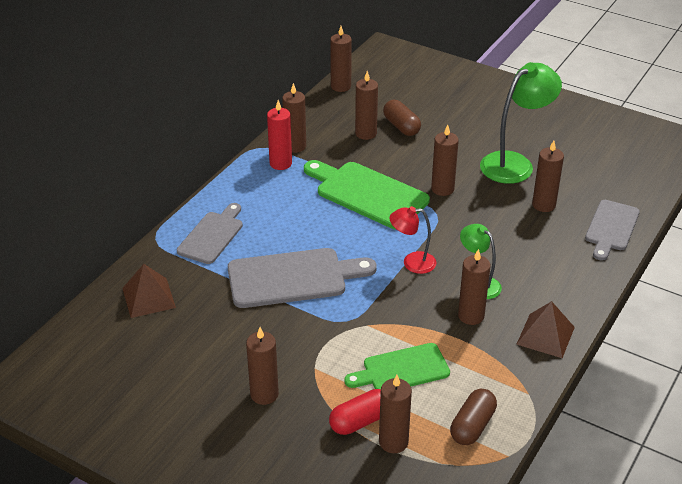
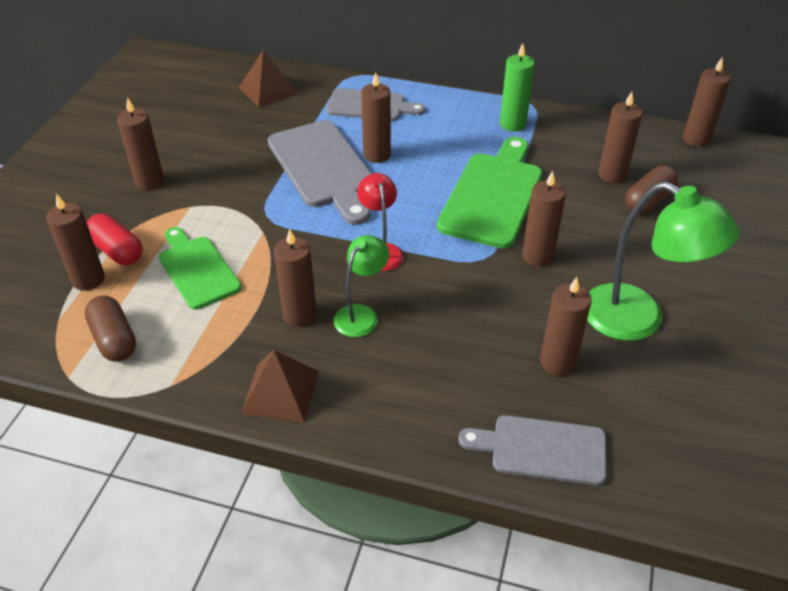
camera: 75 degrees right, 5 degrees up
(280, 163) = (512, 124): red candle -> green candle
(295, 146) = (550, 128): brown candle -> brown candle (377, 155)
(472, 426) = (114, 339): brown capsule -> brown capsule turned 45 degrees clockwise

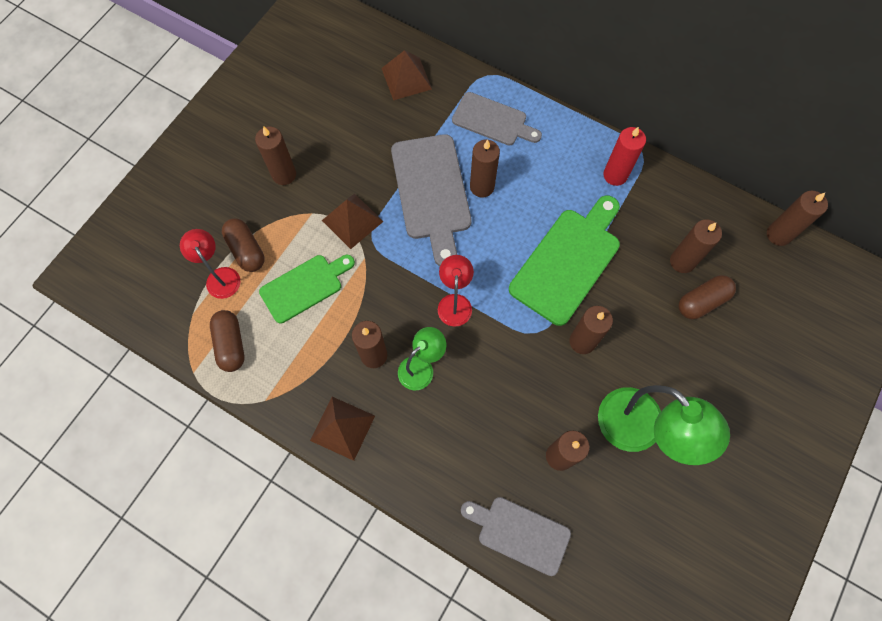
camera: 15 degrees right, 25 degrees up
(88, 279) = (220, 276): brown candle -> red lamp
(117, 251) = (246, 250): red capsule -> brown capsule
(197, 269) = (304, 286): green cutting board -> green cutting board turned 75 degrees clockwise
(239, 204) = (352, 221): none -> brown pyramid
(512, 124) = (615, 175): green candle -> red candle

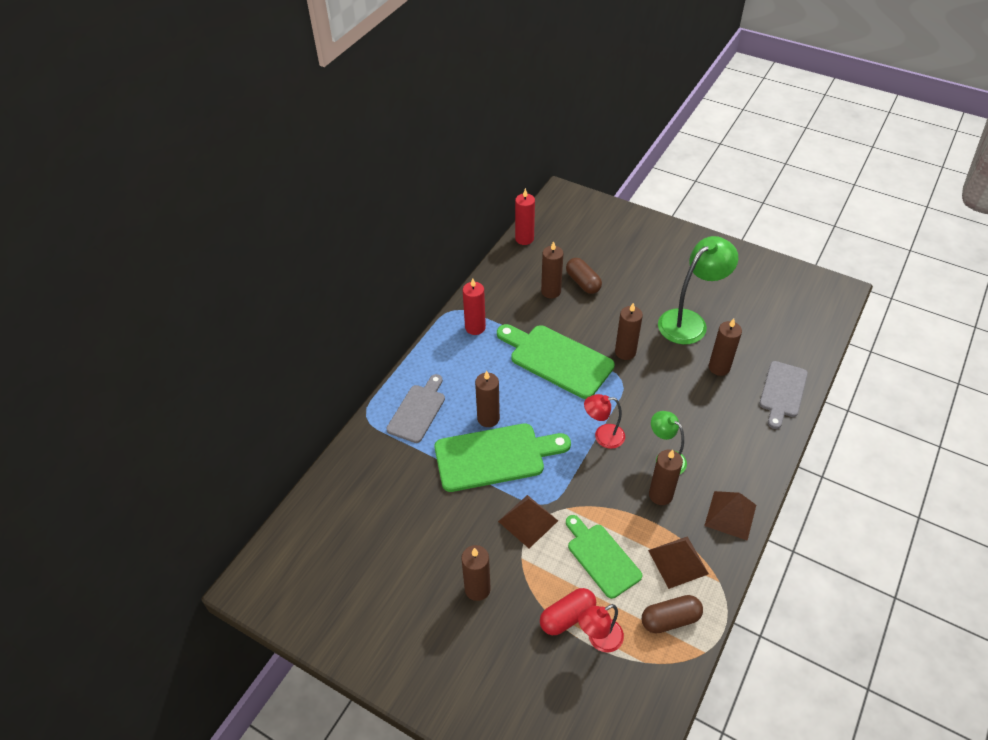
camera: 90 degrees left, 20 degrees down
(246, 250) = (567, 617): brown capsule -> red capsule
(406, 78) = (364, 482): brown pyramid -> brown pyramid (678, 562)
(432, 192) = (495, 456): grey cutting board -> green cutting board
(778, 234) = (524, 239): brown candle -> red candle

